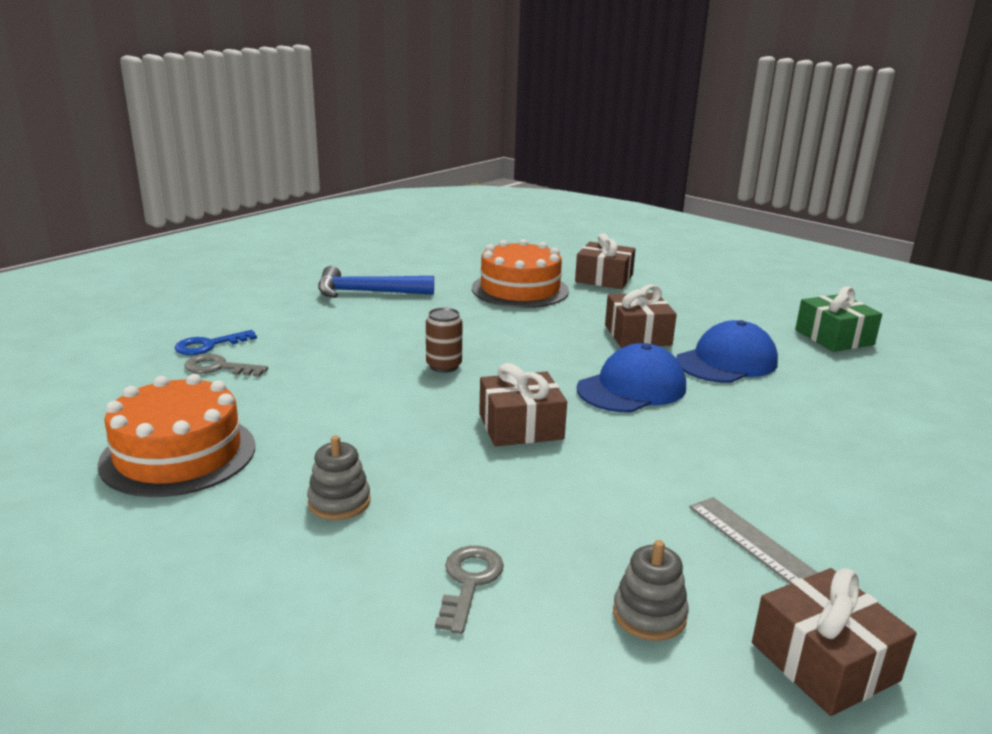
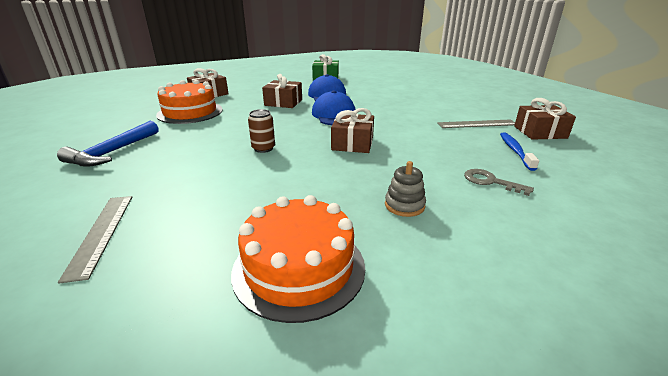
camera: 65 degrees left, 5 degrees up
(209, 345) = (101, 233): blue key -> grey ruler
(219, 368) = (157, 232): grey key -> none
(649, 615) = (515, 151): grey stacking toy -> blue toothbrush

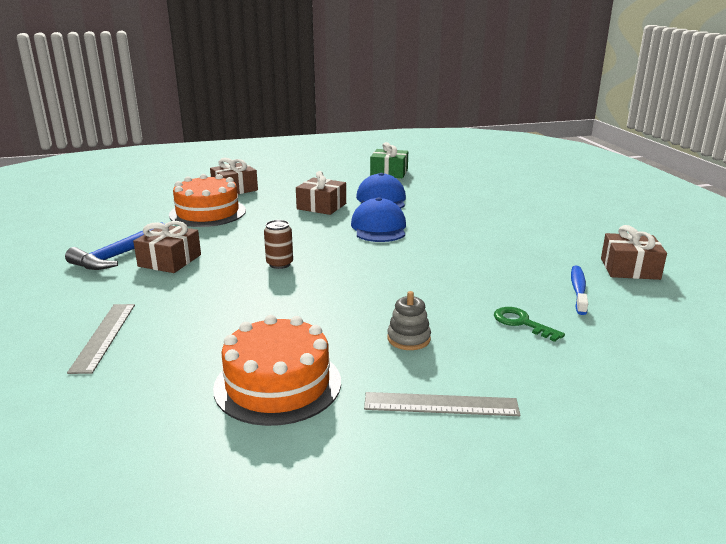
camera: 10 degrees right, 5 degrees down
(352, 143) = (384, 265): brown gift -> brown gift (169, 260)
(477, 124) = (553, 252): grey ruler -> grey ruler (441, 404)
(490, 182) = (521, 323): grey key -> green key

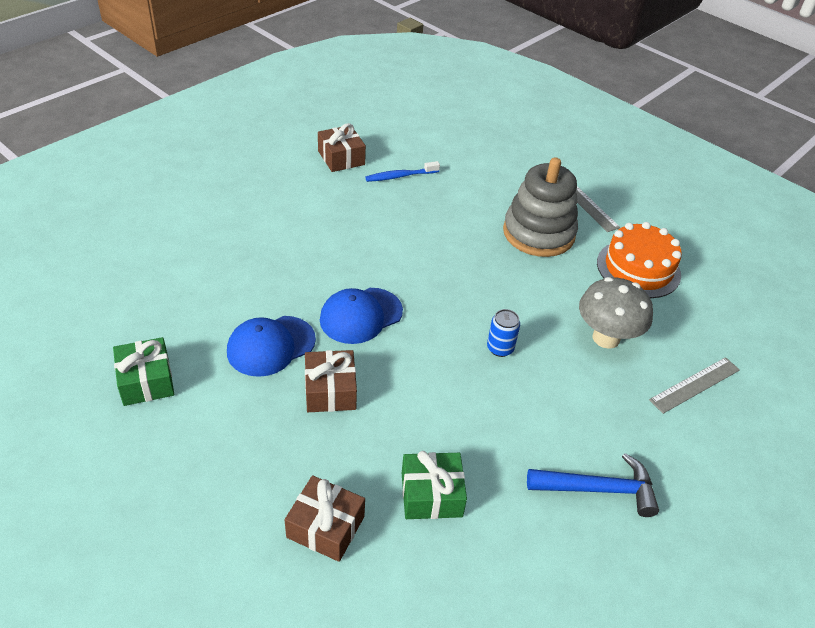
camera: 125 degrees left, 20 degrees up
(169, 260) = (567, 436): brown gift -> none
(207, 213) = (431, 495): orange cake -> green gift
(220, 314) = (606, 338): none -> grey mushroom
(279, 264) = (500, 348): brown can -> blue can
(408, 339) = (538, 233): grey stacking toy -> grey stacking toy, size x2.34
(521, 323) = (472, 192): green key -> none

